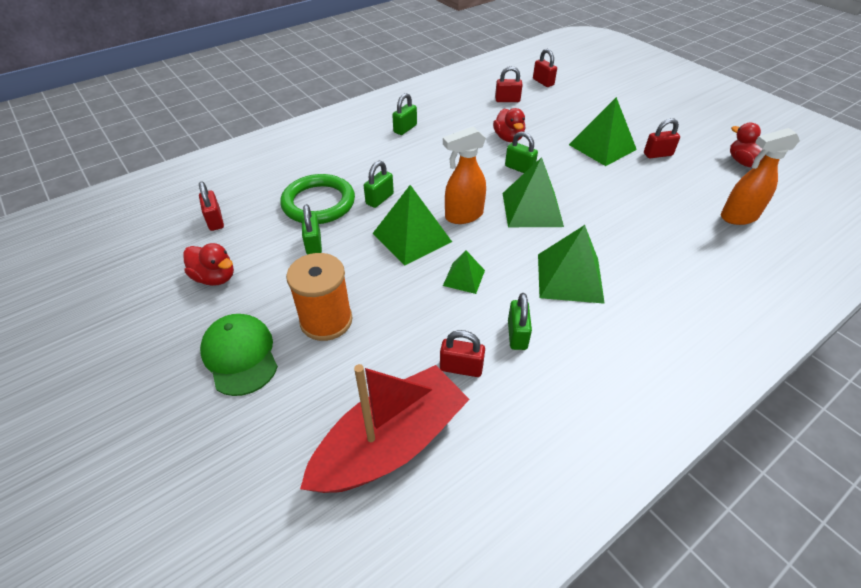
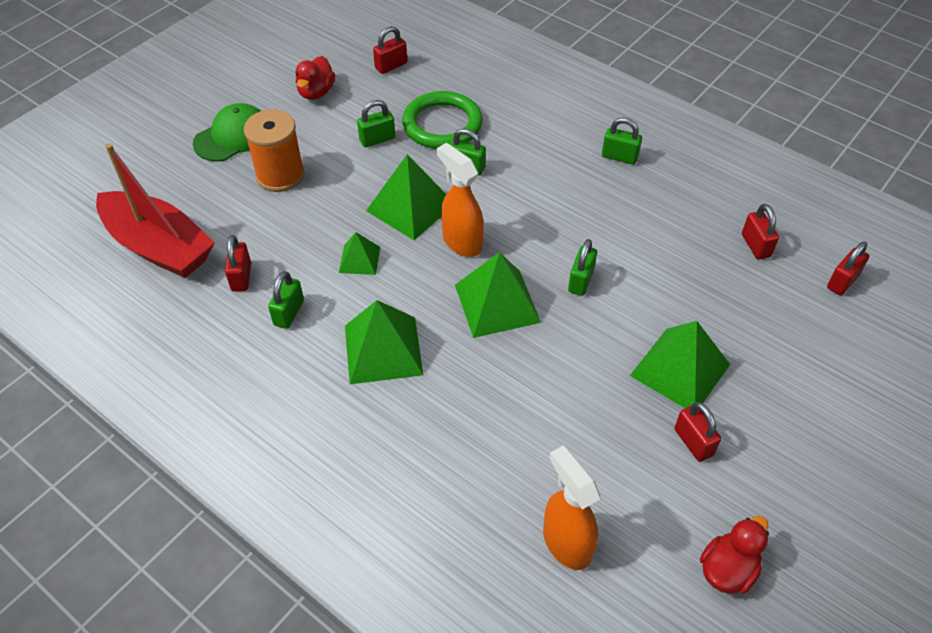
camera: 75 degrees right, 5 degrees up
(508, 138) = (649, 260): red duck -> none
(517, 335) = (289, 313): green padlock -> green padlock turned 60 degrees counterclockwise

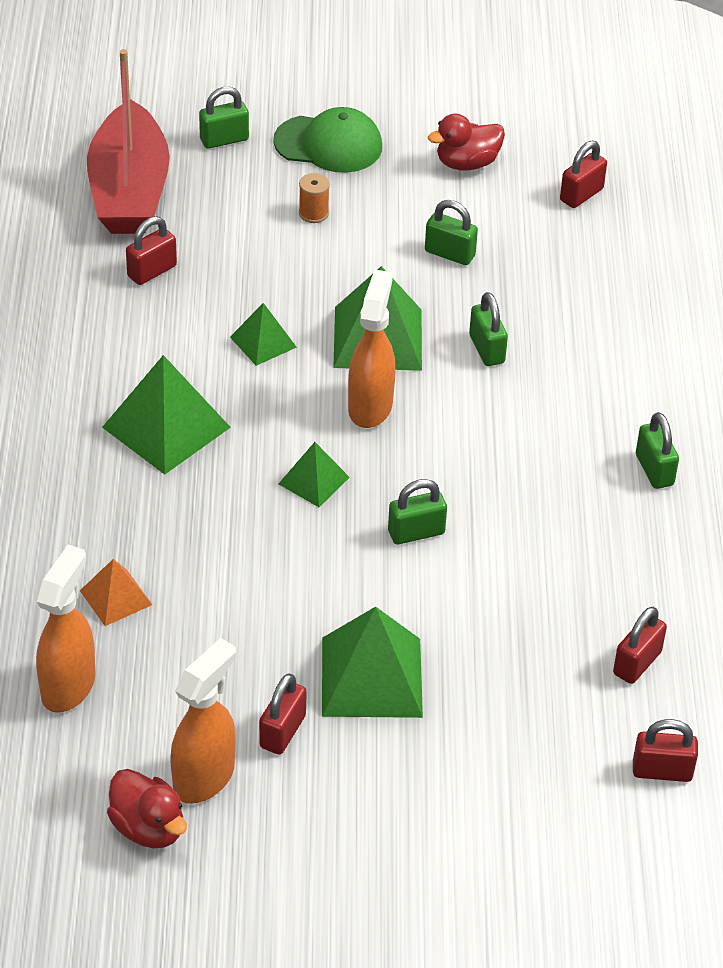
camera: 50 degrees right, 5 degrees down
(280, 175) = (313, 213): orange spool -> orange spool, size x0.46
(289, 313) = (143, 332): green padlock -> green padlock (224, 139)
(391, 66) = (581, 195): red padlock -> red padlock turned 60 degrees counterclockwise
(442, 124) = (533, 291): green ring -> none
(497, 303) = (313, 480): green pyramid -> green pyramid, size x0.55
(508, 466) = (116, 597): none -> orange pyramid
(703, 509) = (204, 777): none -> orange spray bottle
(727, 569) = (148, 828): red duck -> red duck turned 45 degrees clockwise

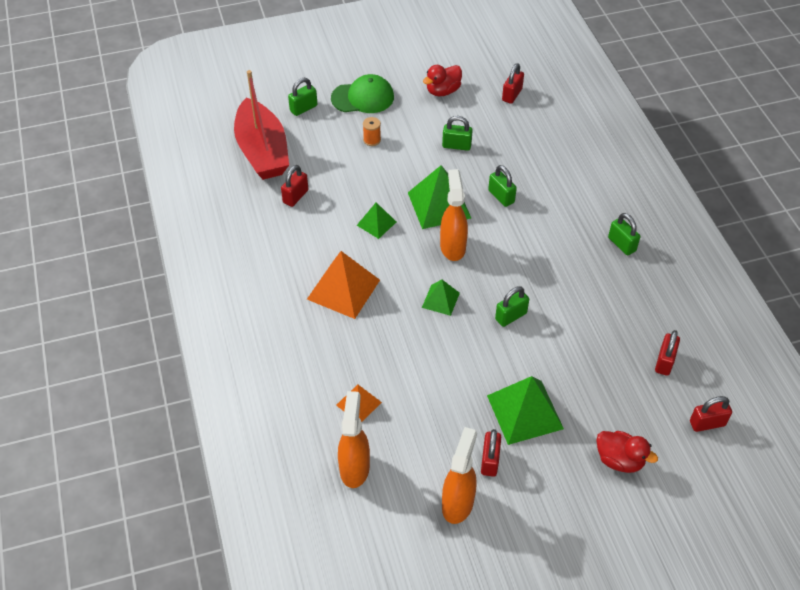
camera: 15 degrees left, 5 degrees up
(148, 828) = (439, 546): red duck -> red duck (619, 460)
(166, 427) = (343, 289): green pyramid -> orange pyramid

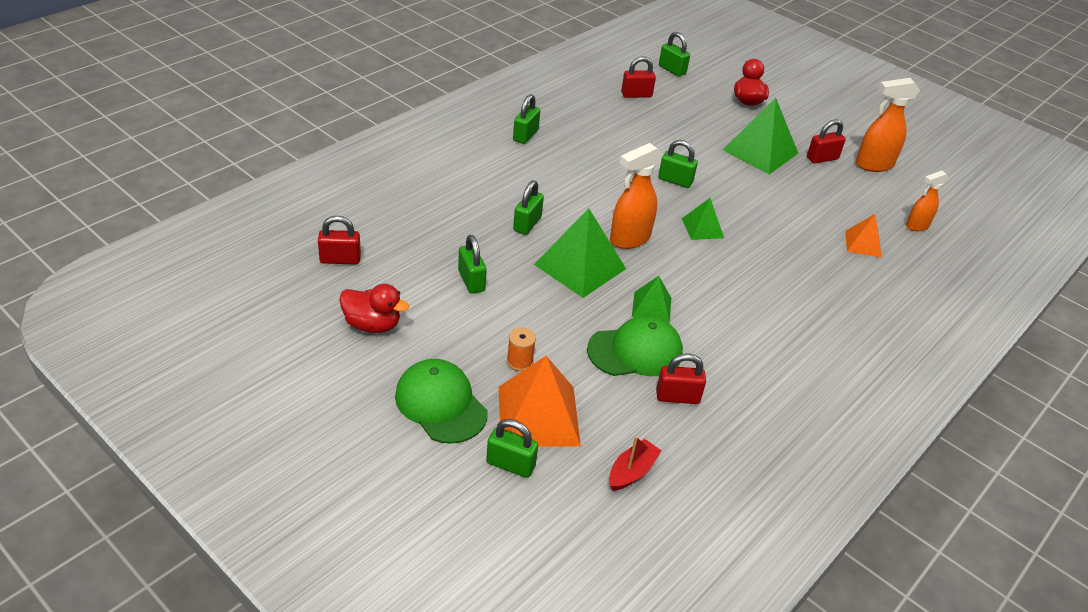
camera: 125 degrees left, 10 degrees down
(262, 151) = (632, 472): red boat -> red boat, size x0.40
(343, 289) = (761, 300): orange pyramid -> orange pyramid (538, 415)
(344, 195) = (635, 351): none -> green cap
(354, 468) = (917, 226): orange spray bottle -> orange spray bottle, size x0.63
(707, 423) = (672, 70): red padlock -> green padlock

